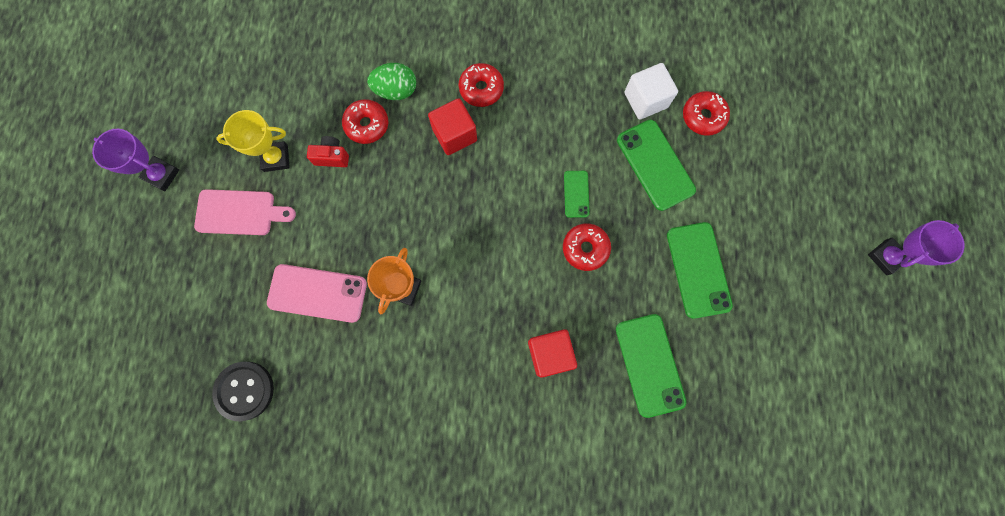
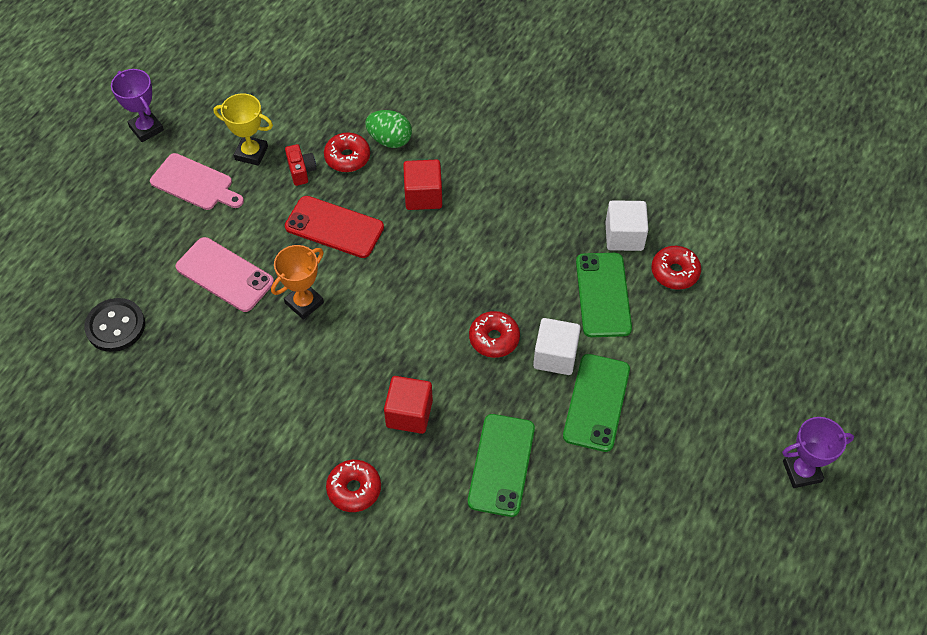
camera: 25 degrees right, 20 degrees down
(332, 157) = (301, 171): red camera -> red camera turned 45 degrees clockwise
(392, 201) = (334, 227): none -> red phone
(481, 89) = (469, 168): red donut -> red donut (354, 489)
(576, 194) = (511, 289): green phone -> none
(644, 242) = (555, 356): none -> white cube

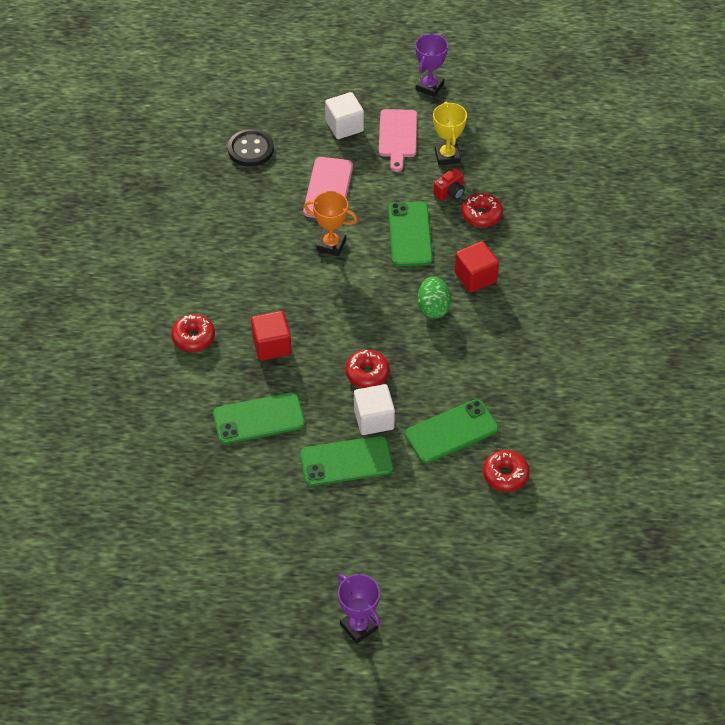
camera: 65 degrees right, 5 degrees down
(334, 227) = (410, 234): red phone -> green phone
(390, 140) = (517, 234): green egg -> green egg (433, 308)
(624, 236) = (520, 426): white cube -> white cube (344, 126)

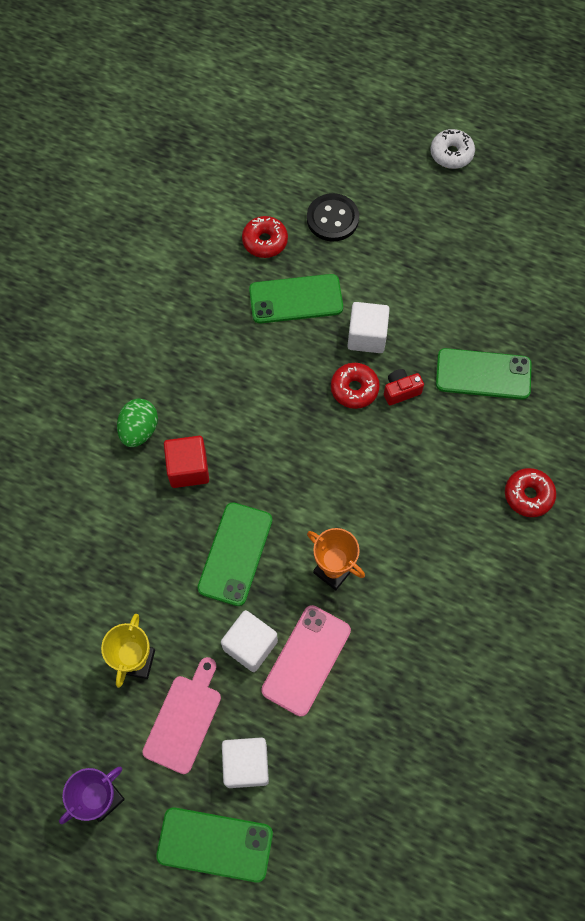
camera: 160 degrees left, 15 degrees up
(250, 149) = (384, 767): black button -> black button (332, 219)
(272, 345) = (444, 456): red cube -> none
(346, 461) = (410, 301): green phone -> green phone (215, 844)
(359, 626) = (451, 154): purple trophy -> white donut
(372, 186) = (250, 645): none -> white cube
(433, 308) = (252, 444): green egg -> green egg (139, 430)
(450, 192) = (160, 600): red camera -> red camera (401, 391)
(481, 215) = (139, 553): red donut -> none

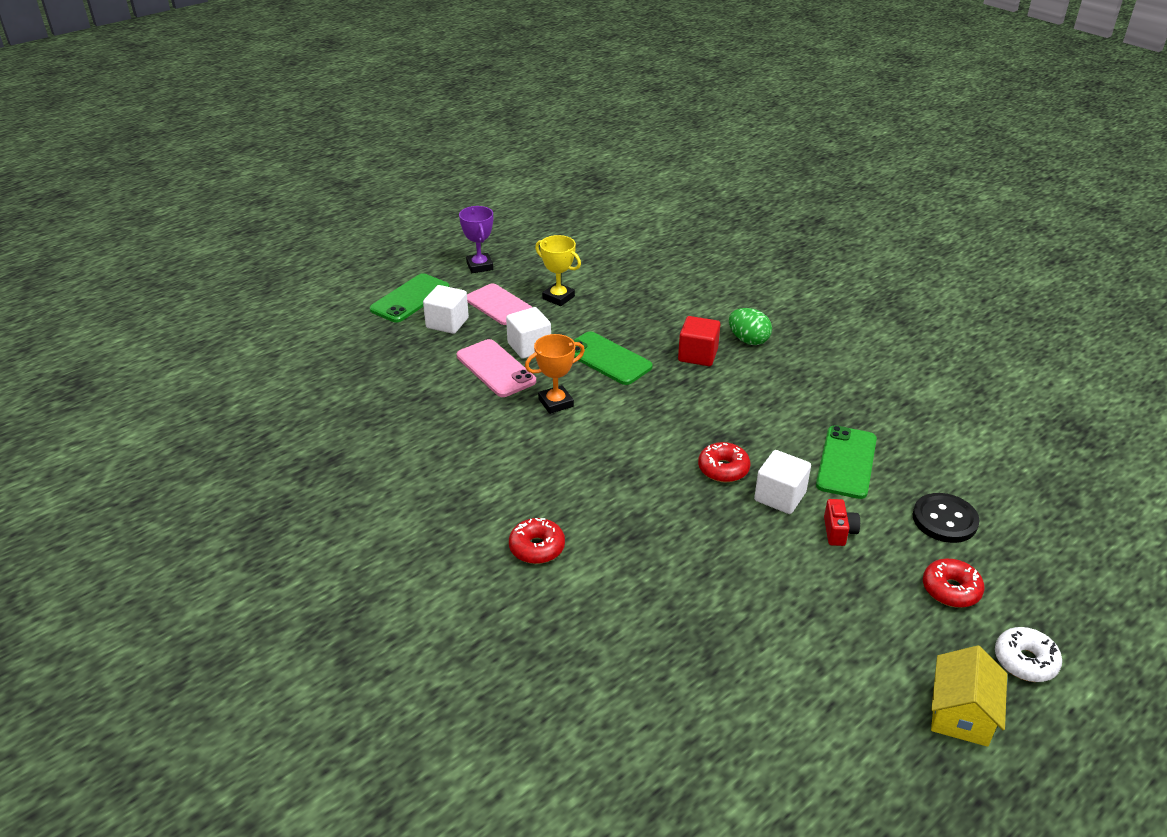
camera: 115 degrees right, 30 degrees down
(265, 241) = (928, 462): red donut -> red donut (951, 590)
(401, 391) = (704, 499): red camera -> red camera (838, 531)
(483, 374) = (691, 567): green phone -> none
(517, 182) = (961, 713): none -> yellow house

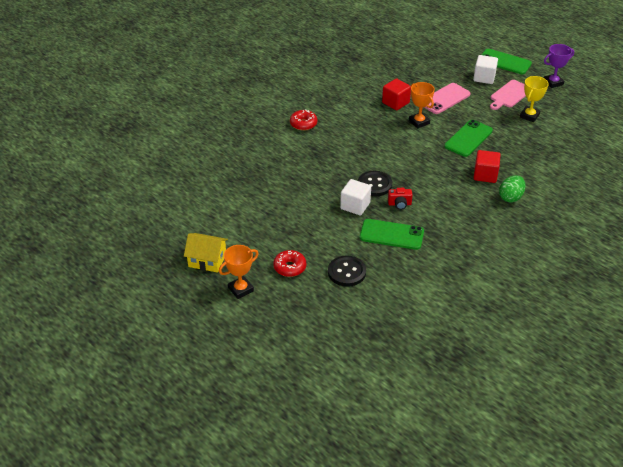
camera: 85 degrees right, 5 degrees up
(494, 423) = (395, 103): none -> red cube
(529, 347) = (470, 109): white cube -> none
(723, 469) = (374, 185): red donut -> black button
(838, 531) = (330, 227): red camera -> red camera (399, 204)
(1025, 661) = (241, 289): white donut -> orange trophy

